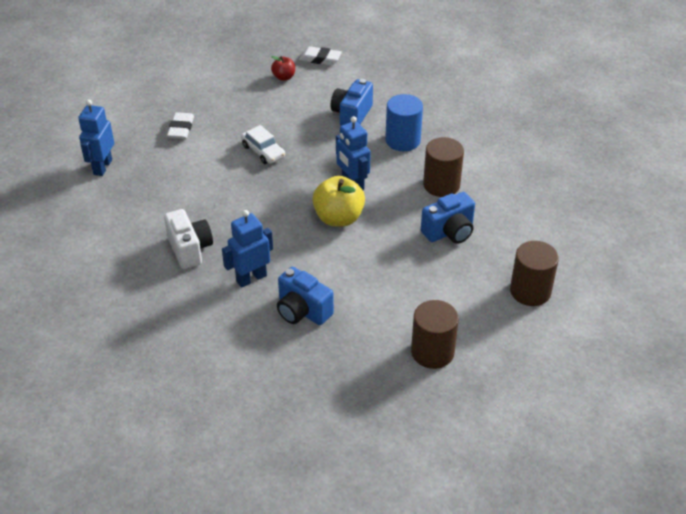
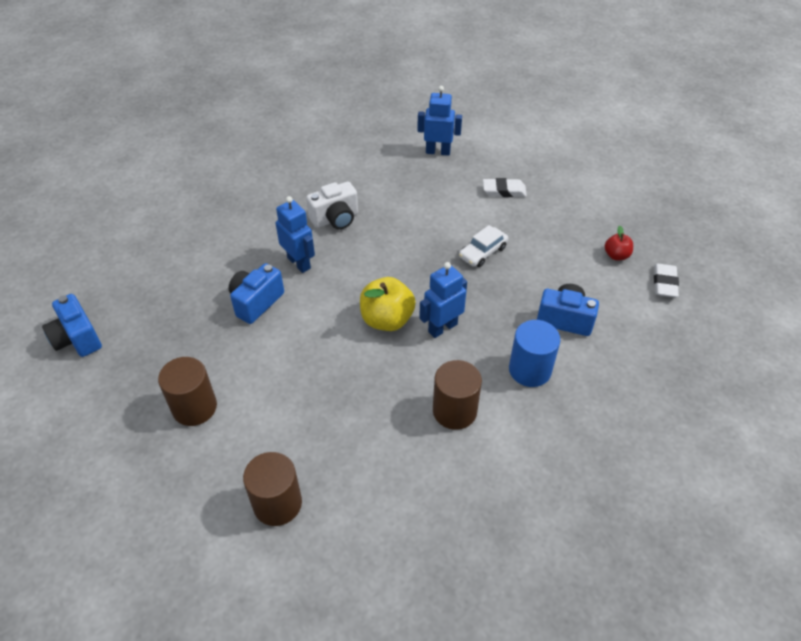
camera: 85 degrees right, 5 degrees up
(449, 232) = (373, 420): blue camera -> blue camera (77, 338)

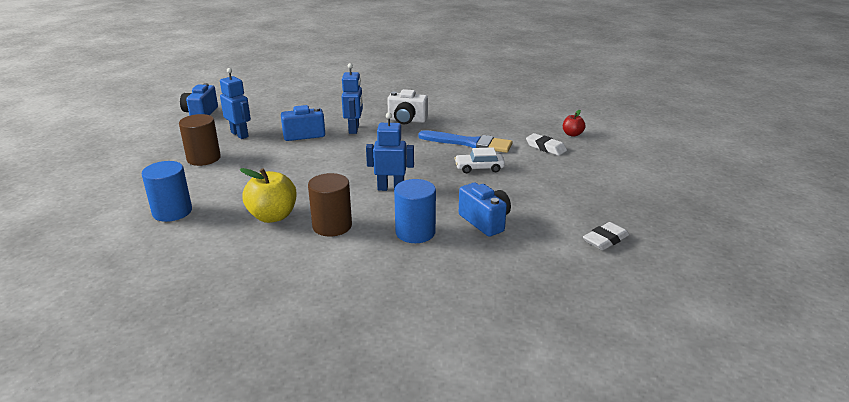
camera: 40 degrees right, 20 degrees down
(277, 503) = (172, 212): brown cylinder -> blue cylinder
(387, 320) = (362, 170): yellow apple -> yellow apple (273, 216)
(434, 222) = (469, 143): none -> blue brush
(438, 152) = (526, 116): blue robot -> blue robot (240, 134)
(616, 255) = (585, 209): red apple -> red apple (572, 134)

